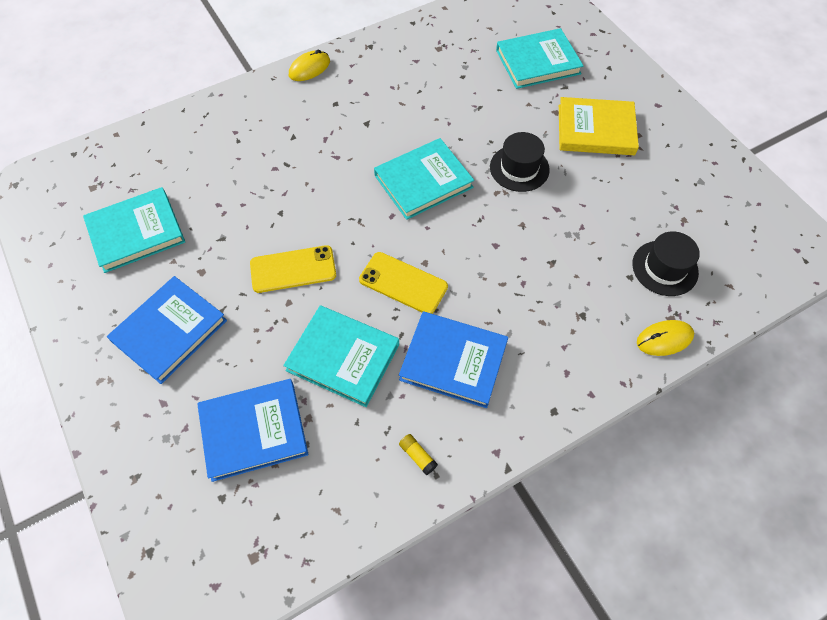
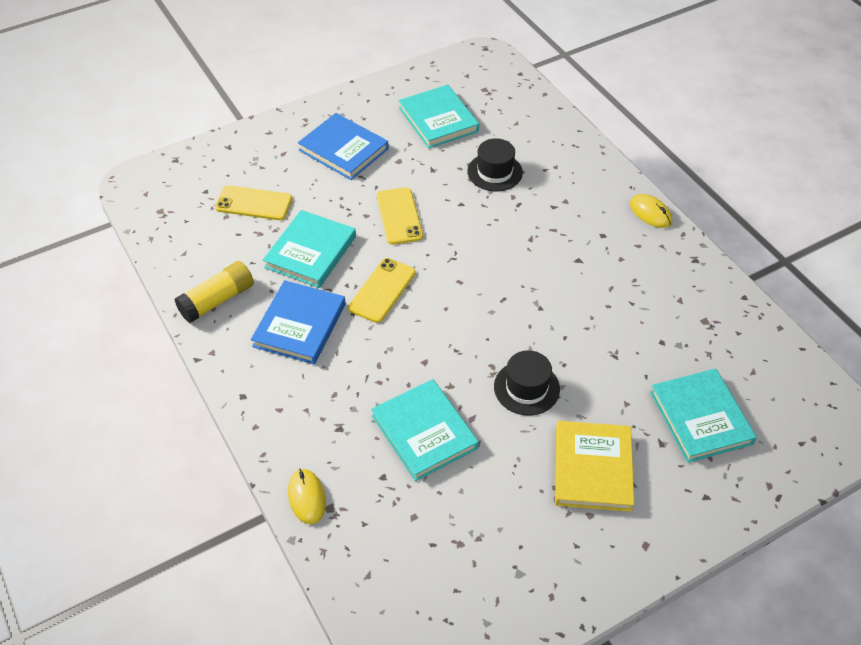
camera: 90 degrees right, 10 degrees down
(254, 431) = (253, 203): blue book -> yellow phone
(417, 456) = (217, 300): yellow glue stick -> yellow glue stick, size x2.22
(423, 181) = (503, 305): turquoise book -> turquoise book (424, 432)
(665, 268) = (393, 512): black hat -> black hat (495, 172)

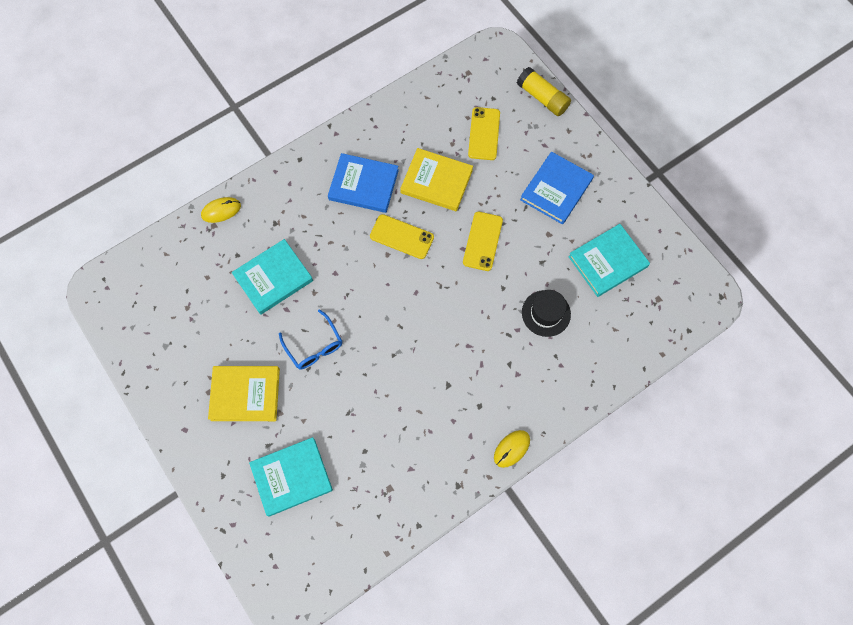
camera: 85 degrees right, 20 degrees up
(217, 300) = (383, 128): yellow glue stick -> yellow glue stick (542, 98)
(310, 252) = (436, 181): turquoise book -> yellow book
(399, 216) = (483, 241): yellow phone -> yellow phone turned 60 degrees counterclockwise
(526, 388) = (314, 346): black hat -> blue glasses

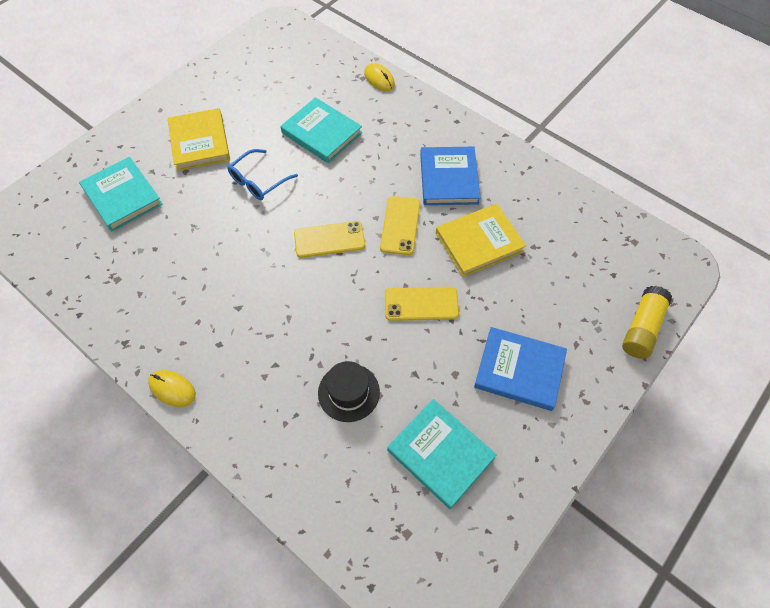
camera: 75 degrees right, 10 degrees down
(436, 181) = (479, 242): yellow book -> yellow book turned 60 degrees clockwise
(484, 134) = (561, 275): yellow phone -> yellow phone (329, 239)

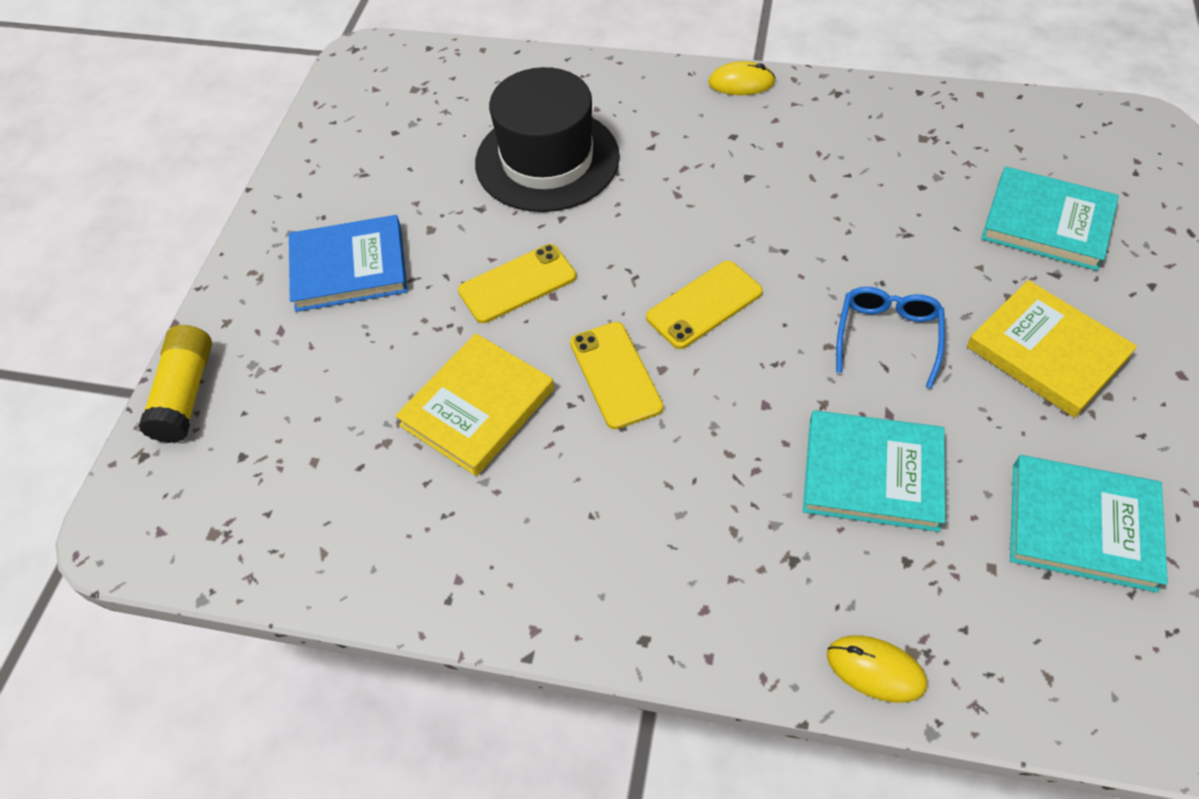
camera: 155 degrees right, 5 degrees down
(348, 392) = (547, 160): black hat -> black hat, size x1.82
(440, 454) = (410, 154): turquoise book -> turquoise book (1082, 525)
(449, 178) = (586, 497): blue book -> none

